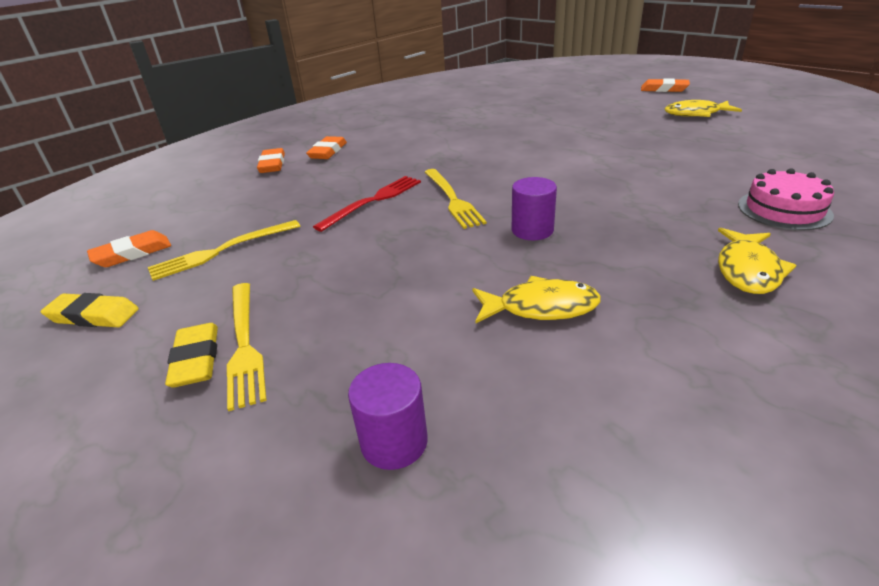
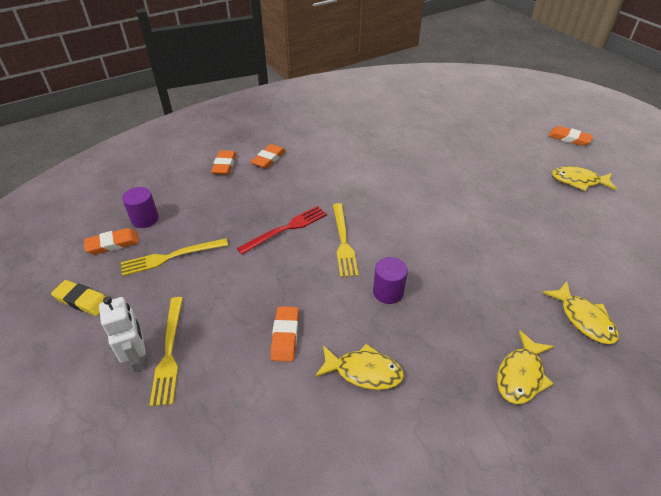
camera: 10 degrees right, 10 degrees up
(196, 359) = (138, 358): yellow eraser -> white robot
(394, 442) = (237, 458): purple cylinder -> purple cylinder (145, 219)
(413, 294) = (285, 336): none -> orange eraser
(784, 210) = (583, 319): pink cake -> yellow fish

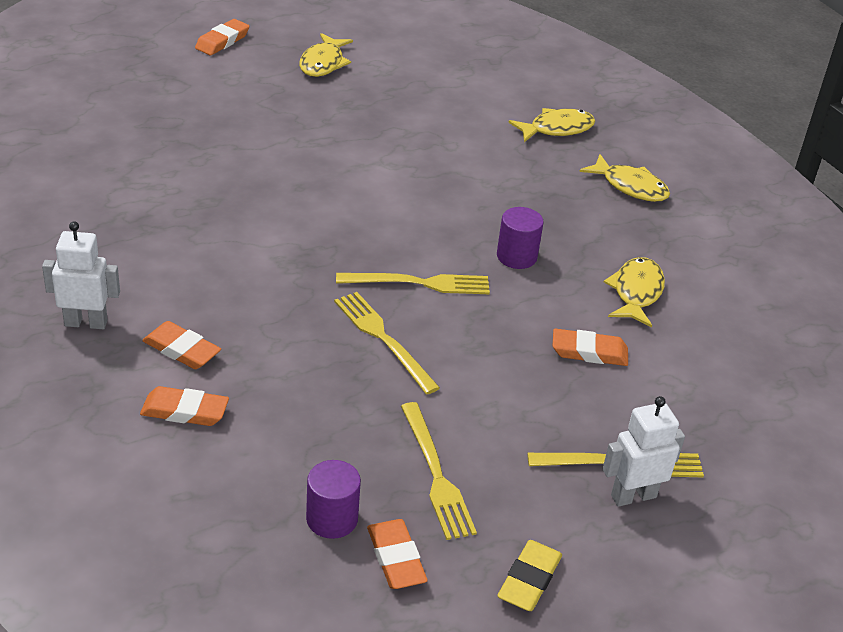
camera: 90 degrees left, 5 degrees down
(285, 130) = (86, 323): none -> white robot
(286, 229) = (383, 339): red fork -> yellow fork

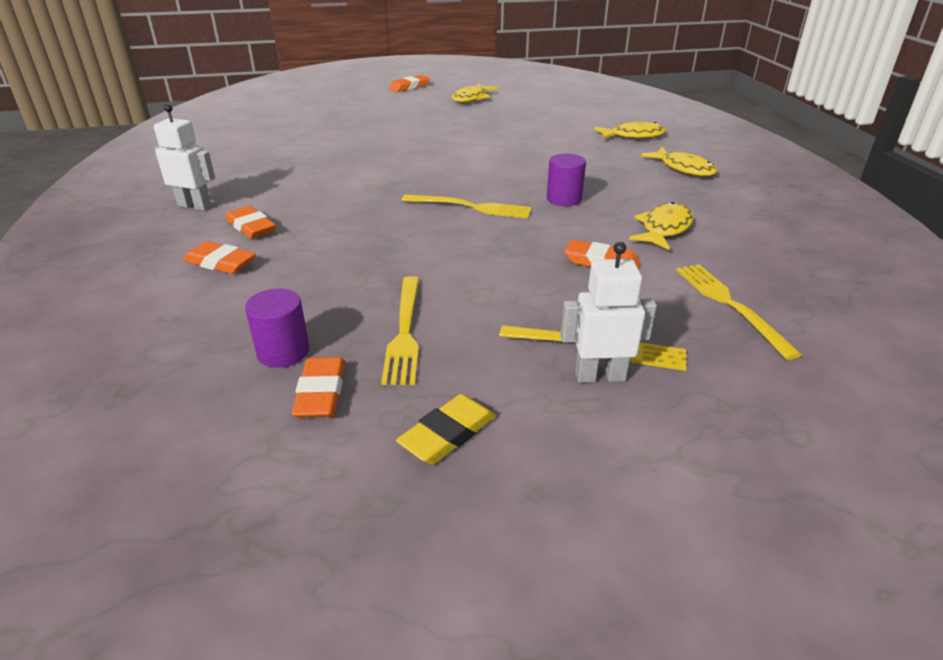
camera: 20 degrees right, 5 degrees down
(383, 339) = (418, 236): yellow fork -> yellow fork (730, 305)

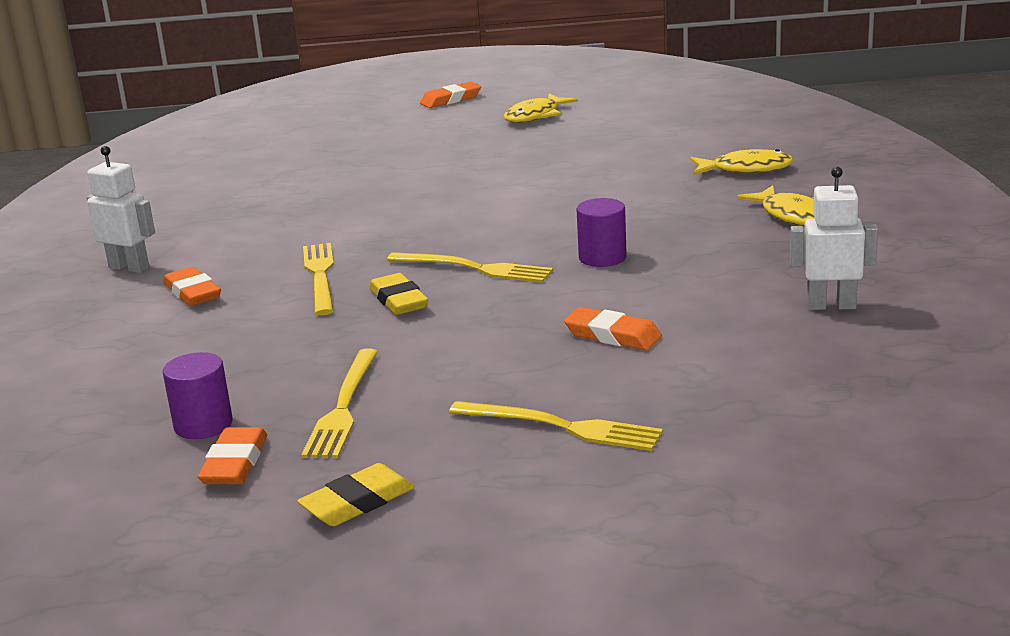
camera: 10 degrees right, 10 degrees down
(220, 263) = (150, 333): orange eraser -> none
(421, 233) = (398, 300): none -> yellow eraser
(600, 376) = (548, 454): white robot -> white robot (831, 306)
(664, 229) = (717, 295): yellow fish -> none
(730, 305) = (749, 384): yellow fork -> yellow fork (320, 276)

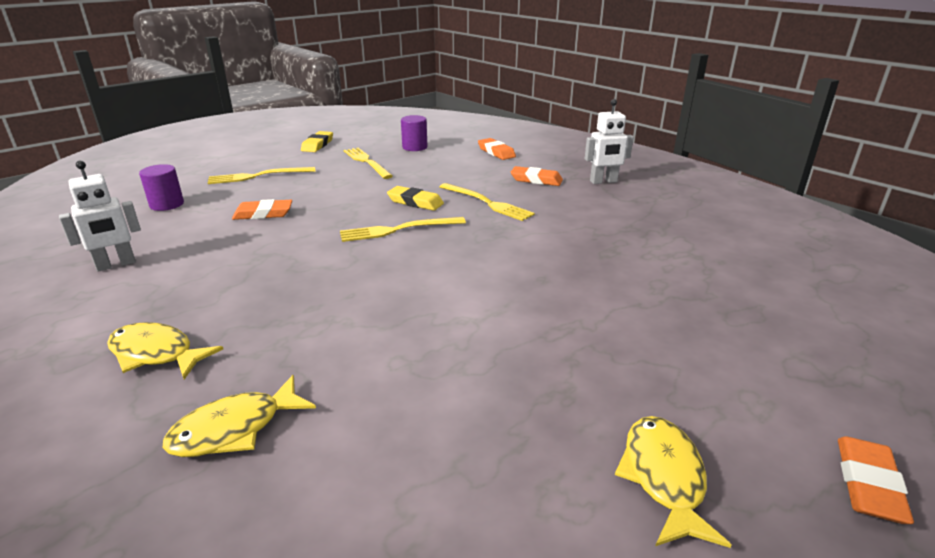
camera: 140 degrees right, 5 degrees up
(235, 463) = (381, 143): orange eraser -> orange eraser (496, 152)
(602, 258) = (314, 260): purple cylinder -> purple cylinder (167, 204)

